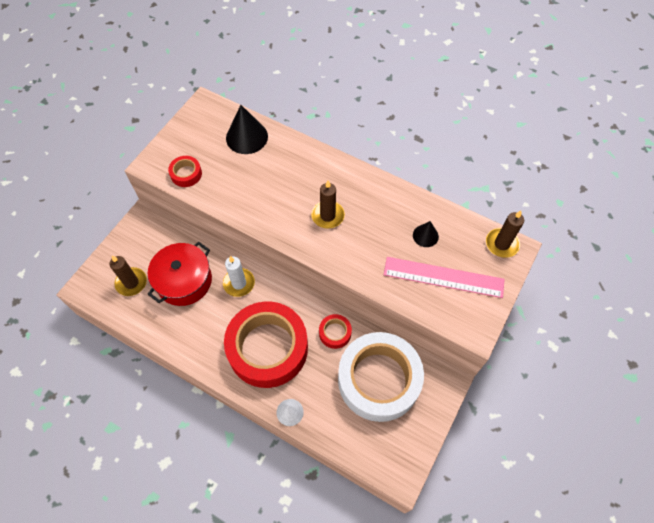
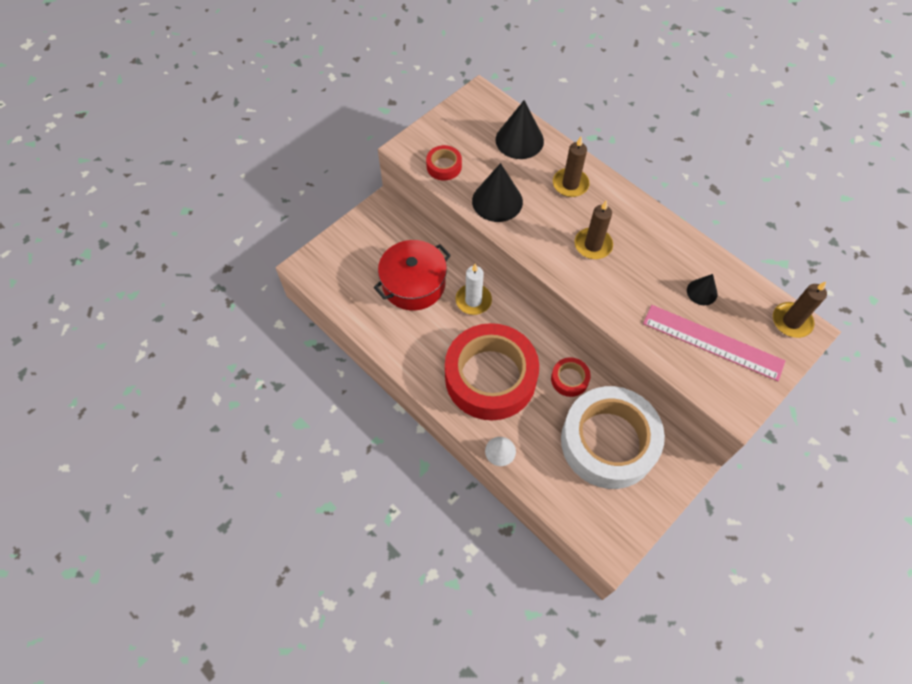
camera: 15 degrees right, 0 degrees up
(131, 283) = (357, 273): brown candle -> brown candle (570, 184)
(238, 195) = (497, 201): none -> black cone

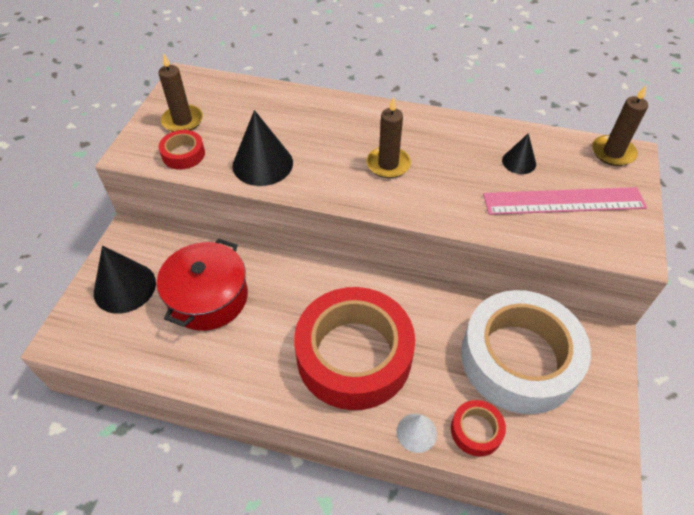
camera: 30 degrees left, 10 degrees down
(473, 300) = (286, 284): white candle -> none
(519, 140) = (251, 102): black cone -> black cone (125, 287)
(569, 379) = (437, 314): red tape -> red tape (476, 430)
(570, 184) = (328, 120): brown candle -> brown candle (182, 121)

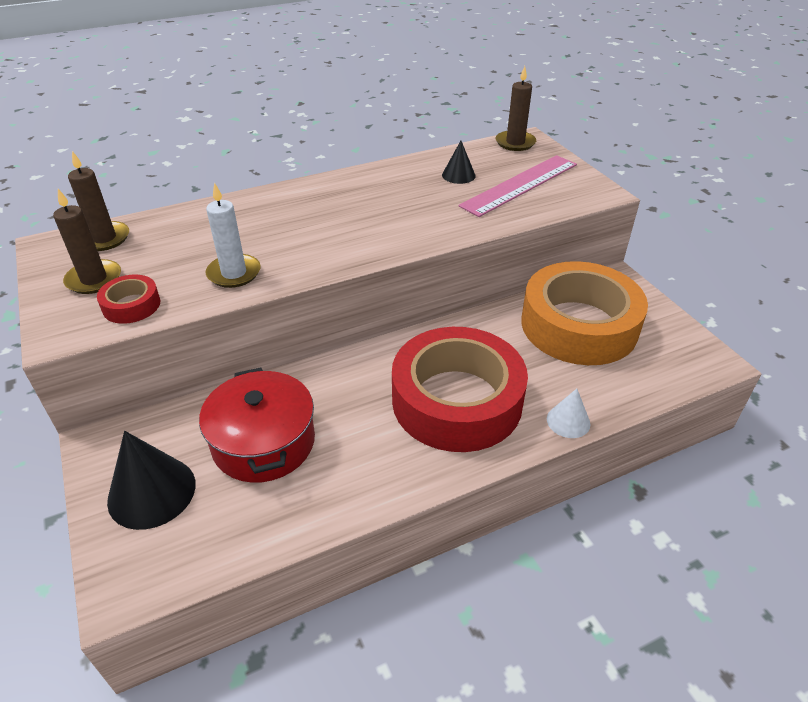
camera: 40 degrees left, 10 degrees down
(262, 164) = (234, 273): black cone -> white candle
(388, 164) = (356, 221): brown candle -> brown candle (104, 238)
(476, 430) = (606, 390): red tape -> none
(519, 359) = (579, 325): white tape -> orange tape

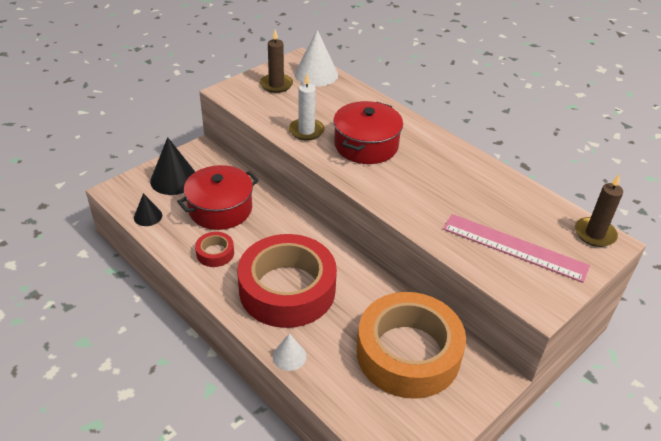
camera: 70 degrees right, 0 degrees up
(104, 238) = (316, 74): brown candle -> white cone
(131, 305) = (259, 105): red tape -> red tape (215, 253)
(300, 233) = (366, 145): none -> red pot
(458, 175) = (503, 207): black cone -> black cone (148, 216)

